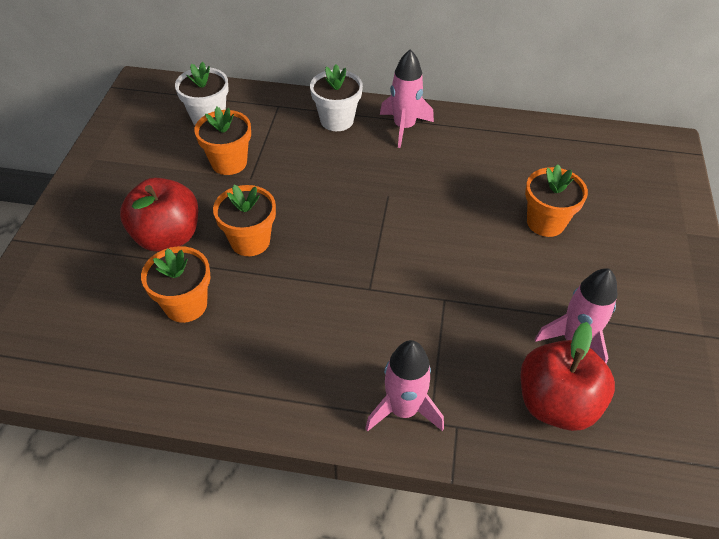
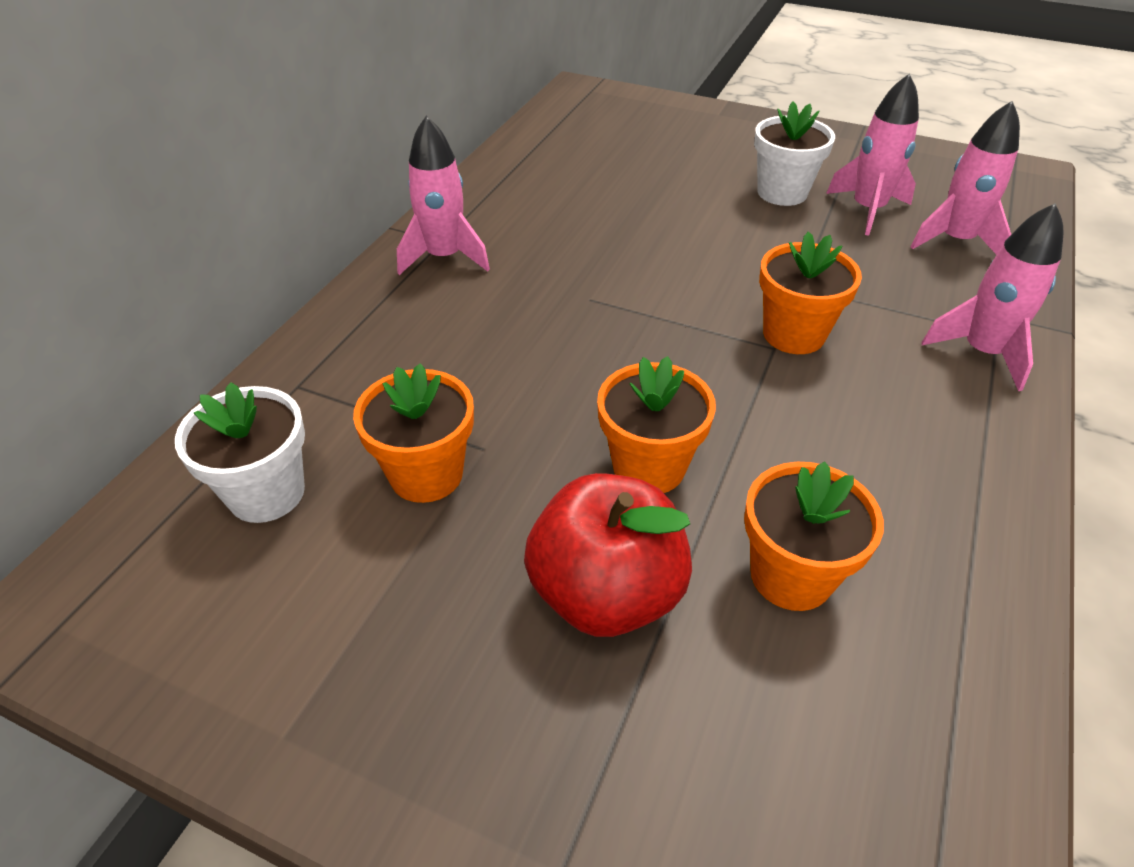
camera: 75 degrees left, 5 degrees down
(337, 120) = (385, 321): white flower pot -> white flower pot (782, 193)
(545, 222) = (681, 188): orange flower pot -> orange flower pot (793, 334)
(556, 403) = (955, 241): red apple -> pink rocket

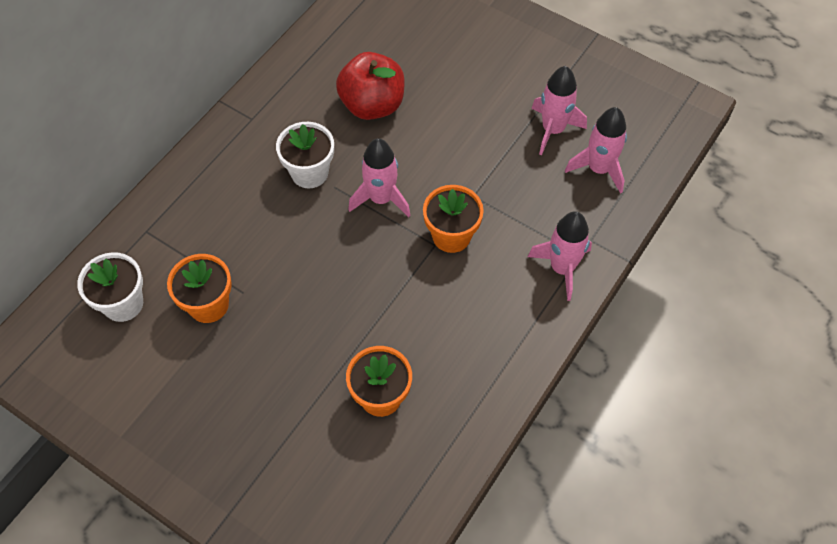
camera: 10 degrees right, 15 degrees up
(444, 257) = (250, 135): pink rocket -> pink rocket (381, 199)
(606, 593) = (284, 390): red apple -> red apple (372, 105)
(649, 467) = (330, 319): orange flower pot -> none
(782, 193) = (500, 103): white flower pot -> white flower pot (309, 173)

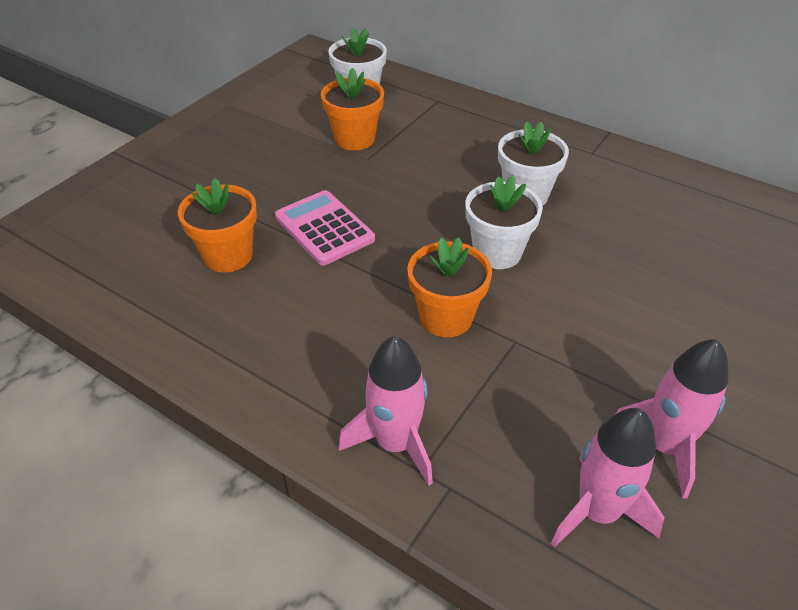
camera: 90 degrees right, 15 degrees down
(346, 323) = (324, 228): none -> pink calculator
(372, 105) = (643, 243): red apple -> none
(381, 199) = (497, 253): pink rocket -> white flower pot

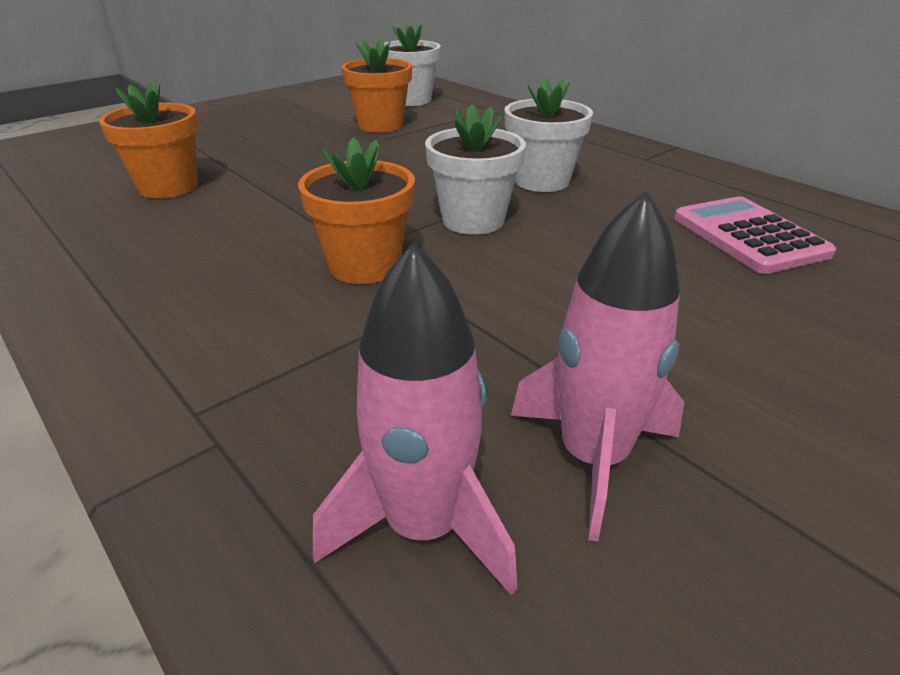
camera: 15 degrees right, 10 degrees down
(324, 228) = (289, 180): pink calculator -> pink calculator (748, 236)
(395, 443) = (189, 376): pink rocket -> none

